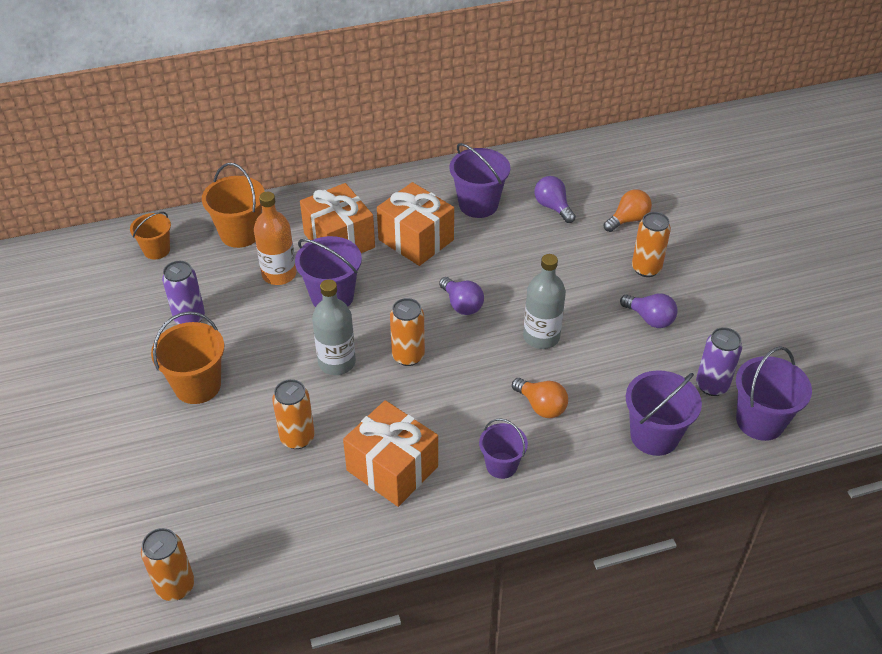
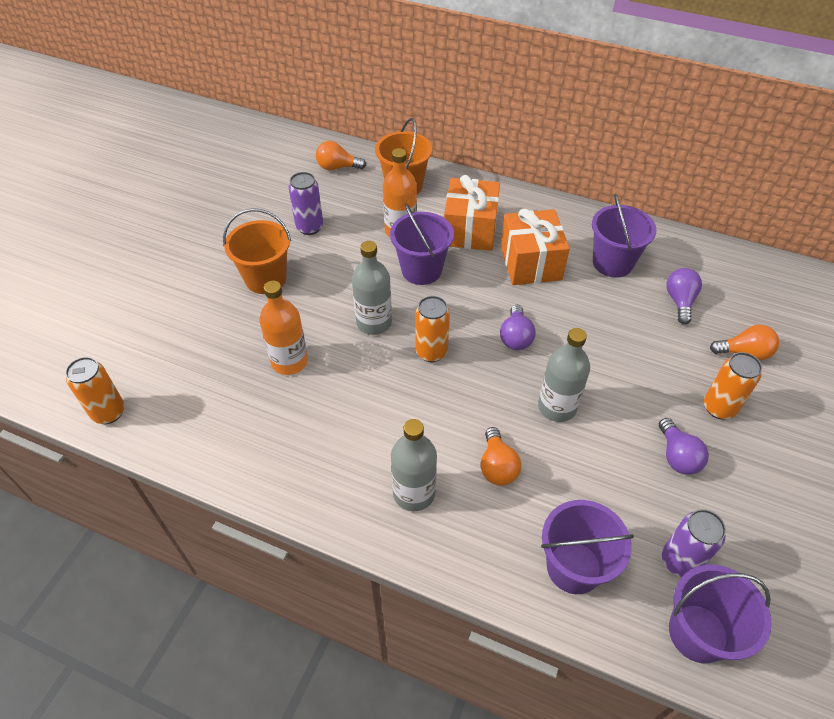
camera: 40 degrees right, 5 degrees up
(156, 250) = (337, 167): orange bucket -> orange light bulb
(297, 438) = (289, 361): orange can -> orange bottle
(392, 468) = (329, 433): orange gift -> none
(501, 465) = (414, 493): purple bucket -> grey bottle

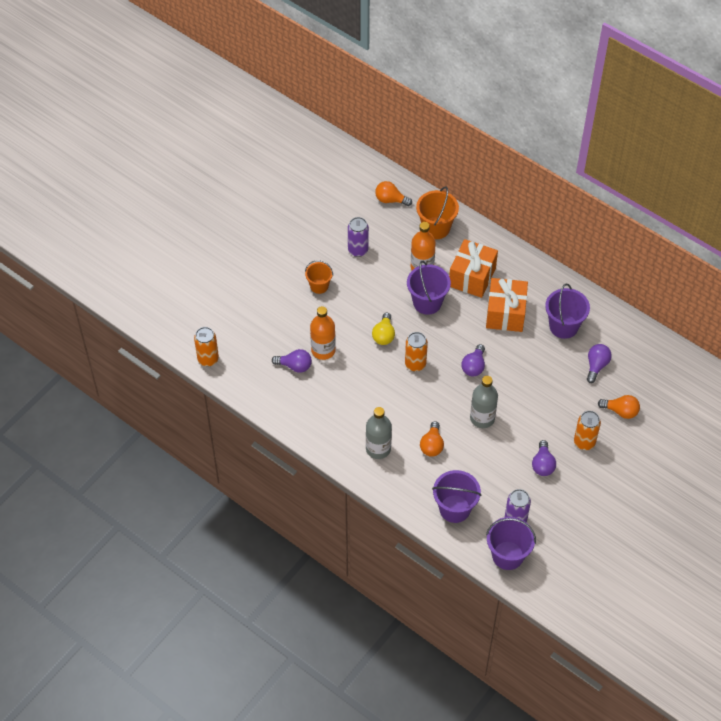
camera: 15 degrees right, 5 degrees up
(250, 393) = (295, 366): none -> purple light bulb
(266, 279) = (319, 286): orange bucket -> orange bucket, size x0.64
(374, 322) = (384, 335): grey bottle -> yellow light bulb

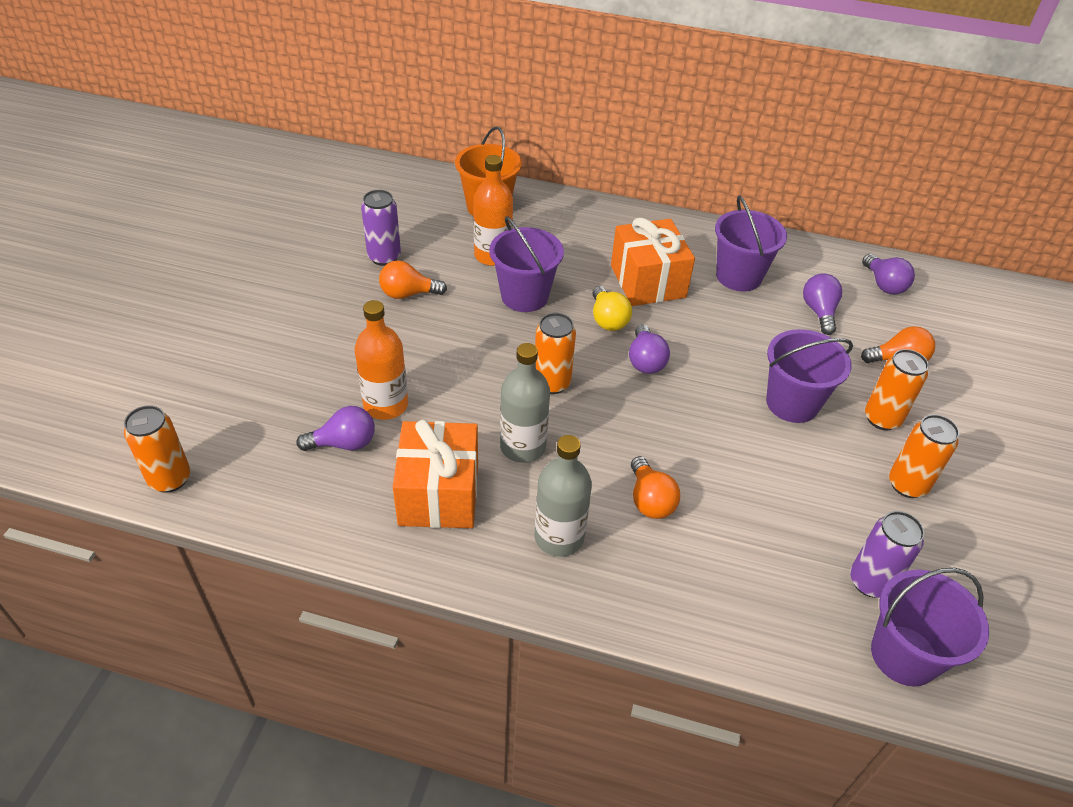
camera: 25 degrees left, 10 degrees down
(319, 286) = (341, 316): orange bucket -> none
(384, 335) = (479, 356): yellow light bulb -> yellow light bulb (608, 319)
(390, 200) = (406, 191): orange light bulb -> orange light bulb (408, 294)
(454, 509) = (755, 600): purple bucket -> purple bucket (792, 403)
(472, 277) = (573, 250): orange gift -> orange gift (439, 494)
(482, 418) = (705, 431): grey bottle -> grey bottle (523, 447)
(543, 464) = (846, 472): purple light bulb -> purple light bulb (884, 284)
(570, 481) = (907, 485): none -> orange can

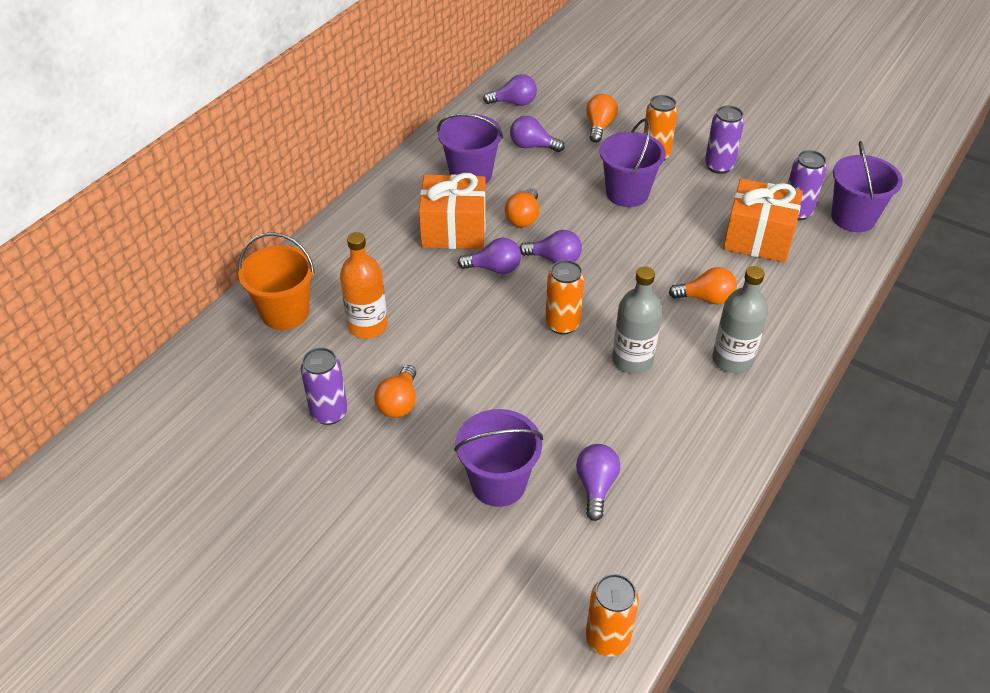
camera: 70 degrees left, 0 degrees up
(386, 405) = (554, 447): orange bottle -> none
(439, 494) = (672, 426): orange gift -> orange gift (758, 238)
(524, 296) = (439, 316): purple bucket -> purple bucket (498, 483)
(608, 319) = (494, 268): yellow light bulb -> purple light bulb
(696, 326) = (523, 218): none -> orange light bulb
(907, 485) = (719, 166): orange can -> purple can

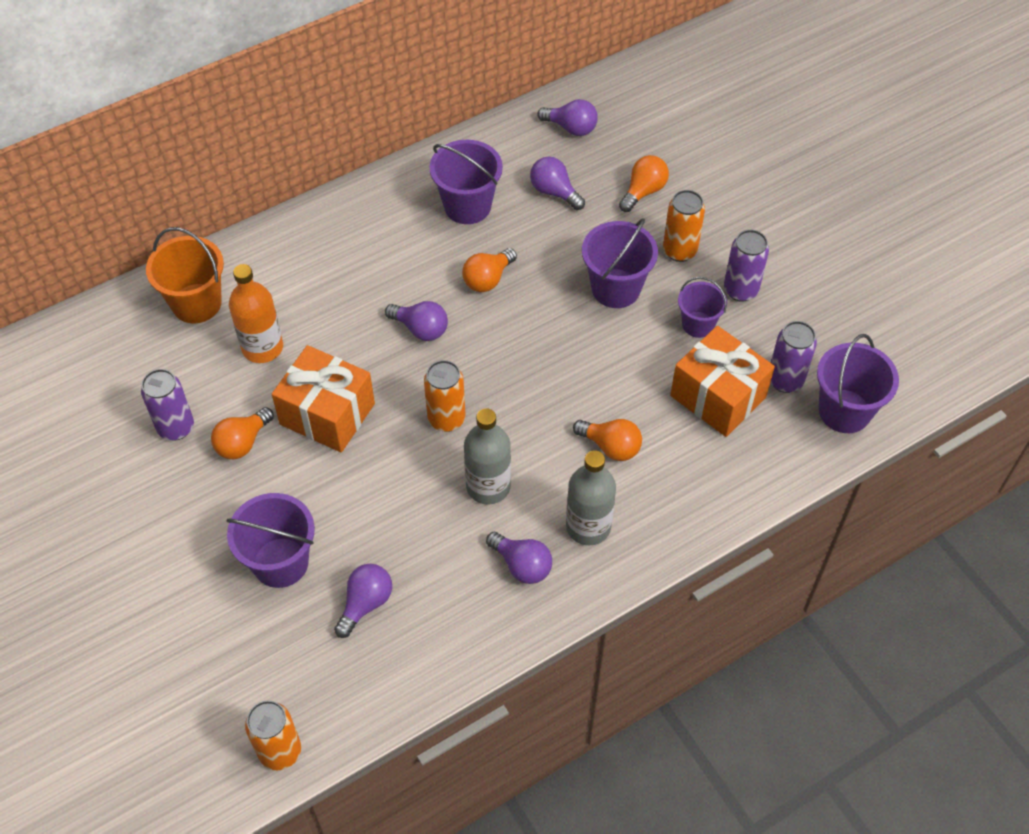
camera: 25 degrees right, 10 degrees up
(454, 230) = (409, 268): orange gift -> orange gift (327, 414)
(554, 259) = (487, 341): purple light bulb -> purple light bulb (522, 565)
(706, 197) = (698, 324): none -> purple bucket

